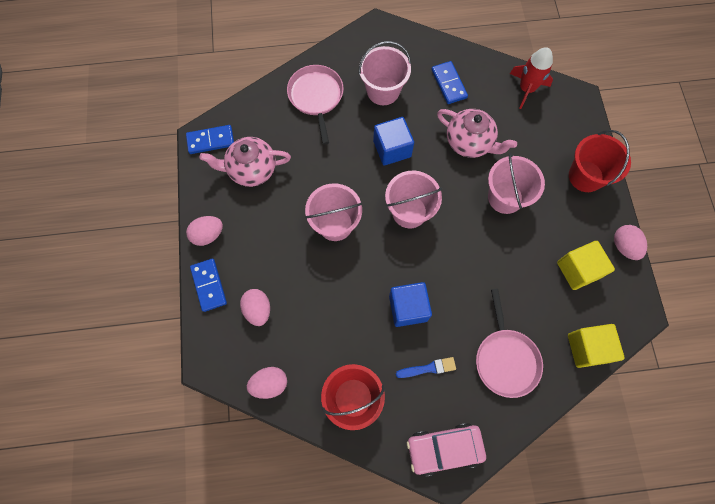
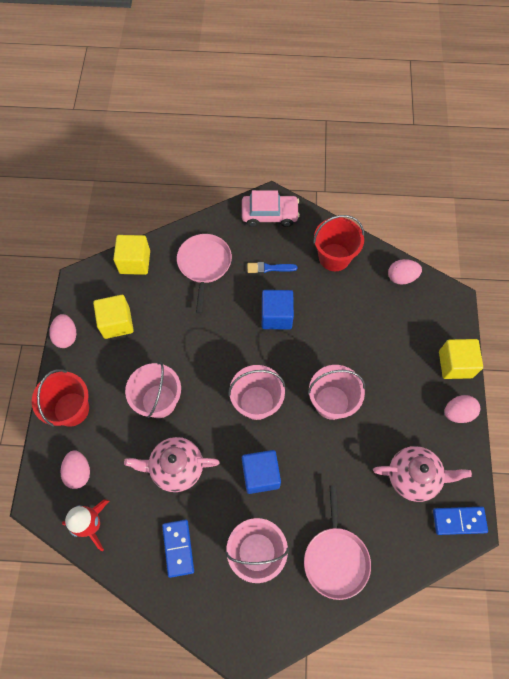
camera: 170 degrees left, 5 degrees down
(209, 285) = (455, 364): blue domino -> yellow cube
(258, 309) = (410, 336): pink egg -> pink egg (79, 472)
(470, 142) = (176, 468): pink teapot -> pink teapot turned 45 degrees counterclockwise

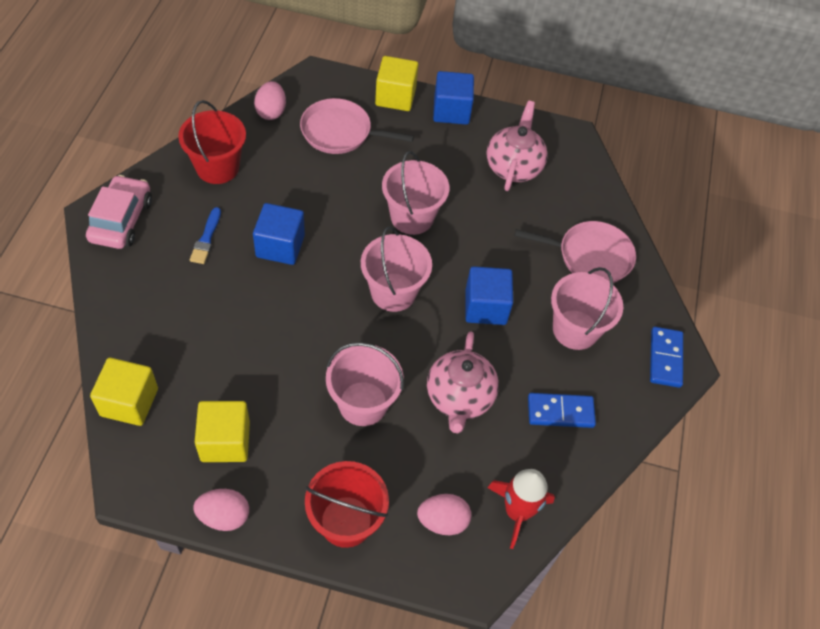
camera: 85 degrees left, 10 degrees down
(204, 264) = (170, 312): pink pan -> pink pan (340, 132)
(458, 413) = (451, 111): pink egg -> blue cube
(459, 520) = (565, 143): blue domino -> blue domino (665, 358)

